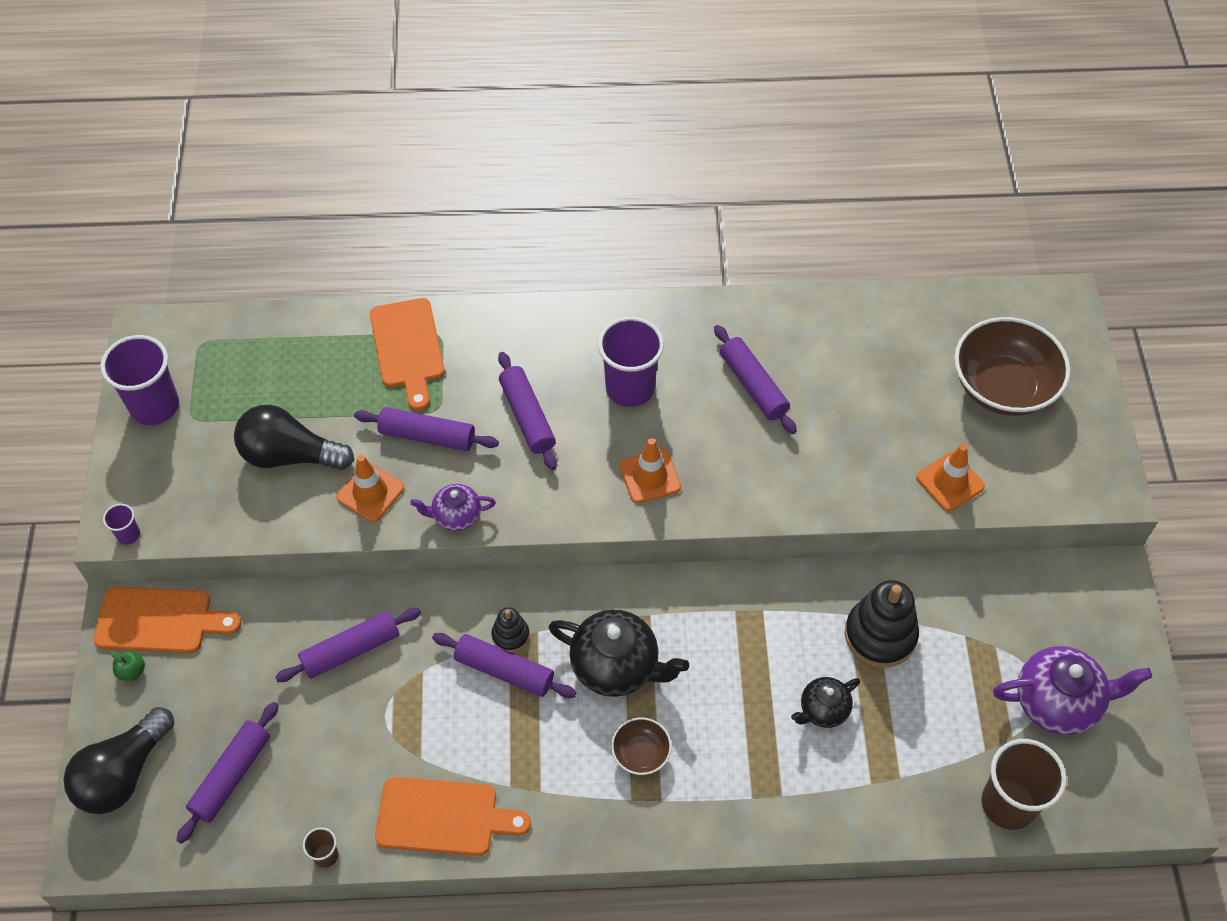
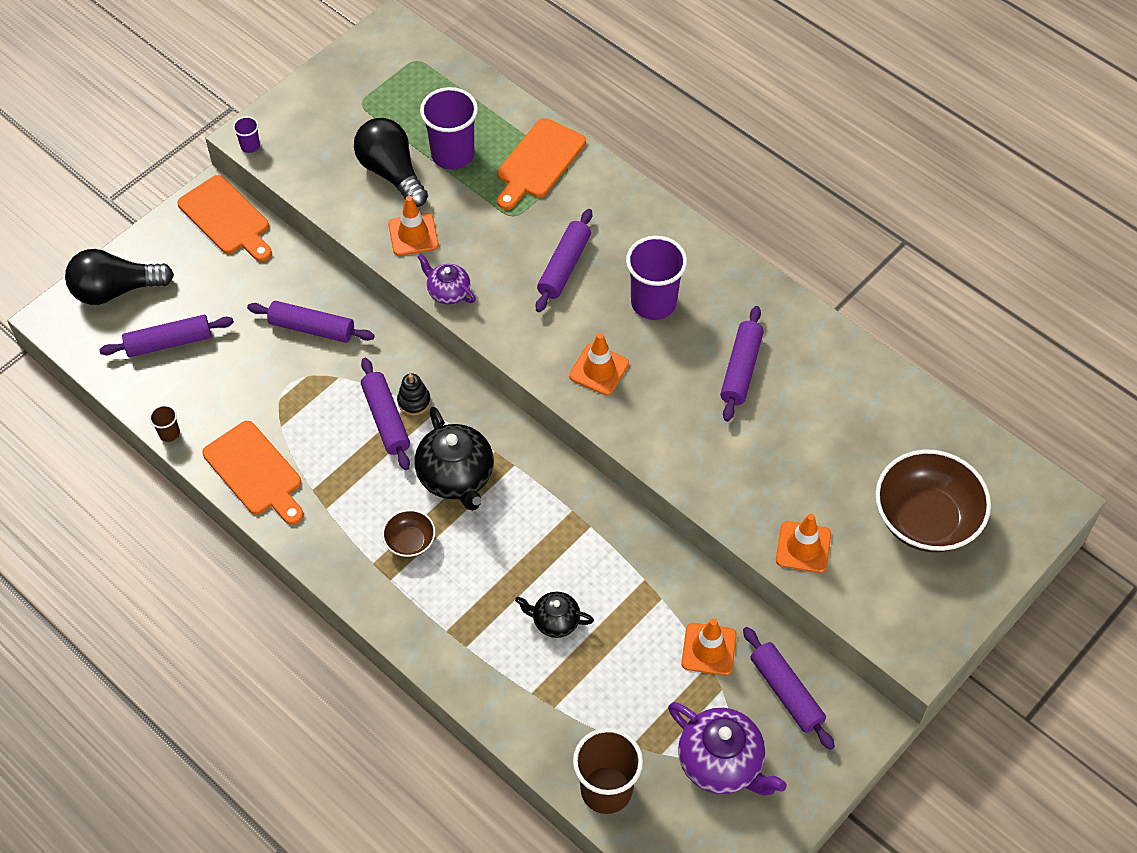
camera: 45 degrees right, 0 degrees up
(132, 671) = (181, 235): green apple -> none
(155, 406) = (347, 79): purple cup -> purple cup (452, 154)
(427, 436) = (487, 228): purple rolling pin -> purple rolling pin (786, 692)
(880, 635) = (650, 611): black stacking toy -> none
(952, 624) = (708, 649): none -> orange traffic cone

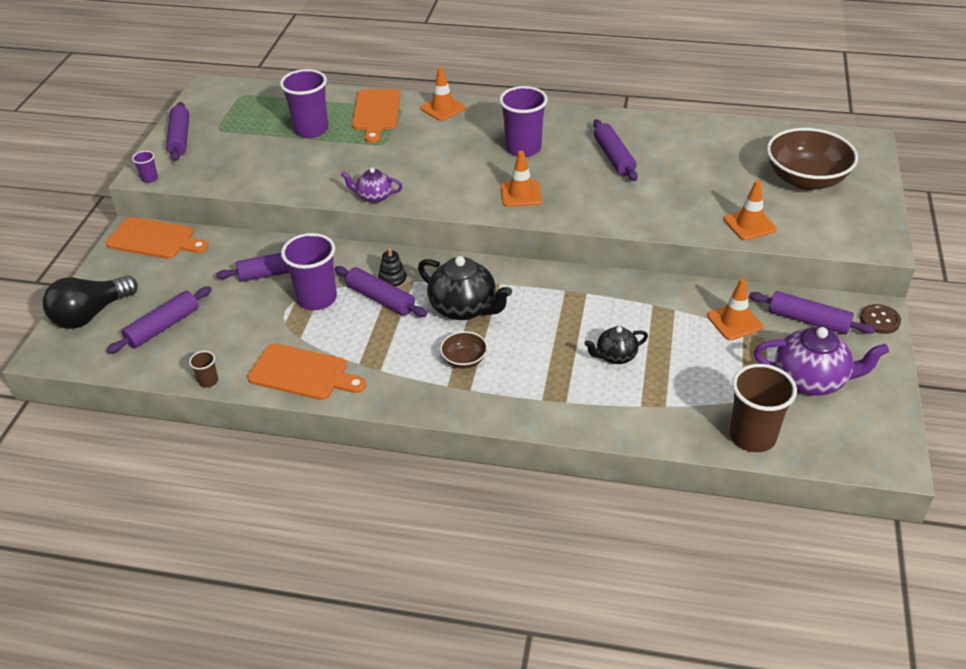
camera: 30 degrees left, 15 degrees down
(327, 385) = (317, 299): none -> purple cup
(391, 172) = (274, 154): black light bulb -> none
(413, 235) = (320, 178): orange traffic cone -> orange traffic cone (442, 108)
(564, 267) = (445, 154): purple rolling pin -> purple rolling pin (180, 138)
(862, 736) = (879, 320): none -> brown button

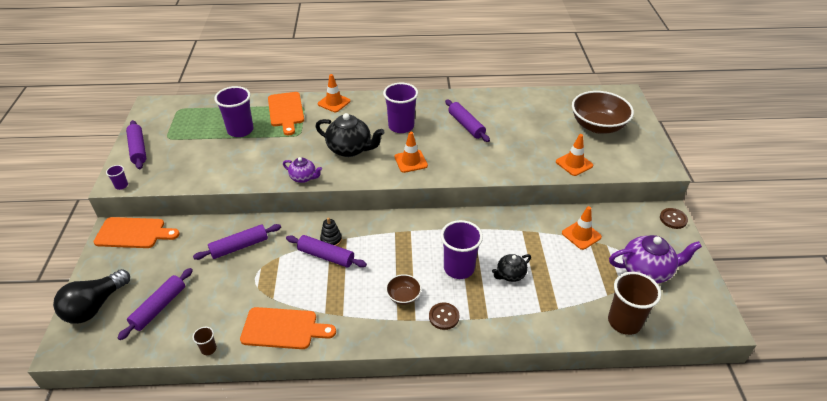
camera: 15 degrees left, 0 degrees up
(317, 299) = (277, 264): purple cup -> purple cup (459, 268)
(374, 197) = (303, 178): purple teapot -> purple teapot turned 150 degrees counterclockwise
(464, 308) = (391, 254): black teapot -> black teapot (350, 149)
(508, 392) = (444, 317): none -> brown button
(808, 320) = (628, 226): purple rolling pin -> none

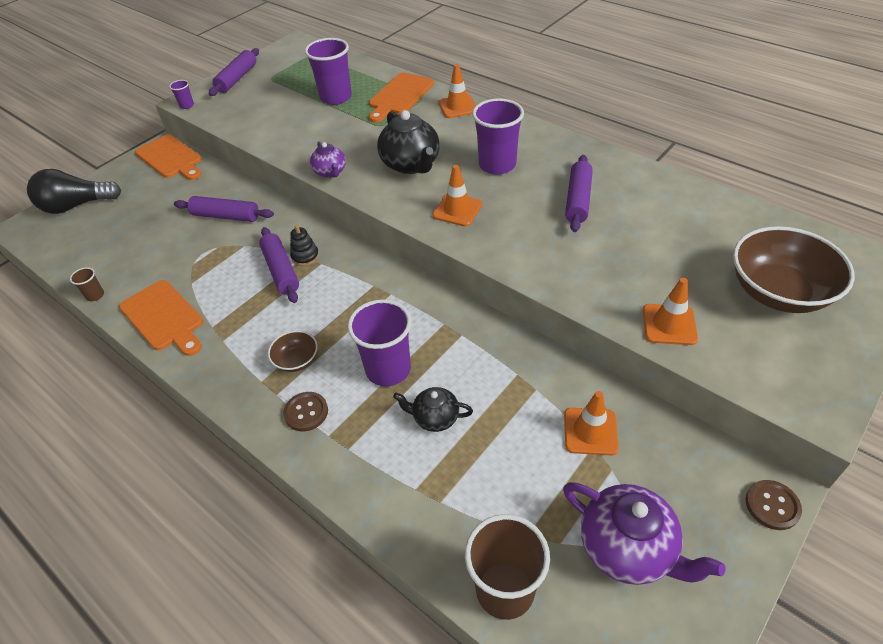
camera: 45 degrees right, 5 degrees up
(159, 307) = (110, 234): purple rolling pin -> none

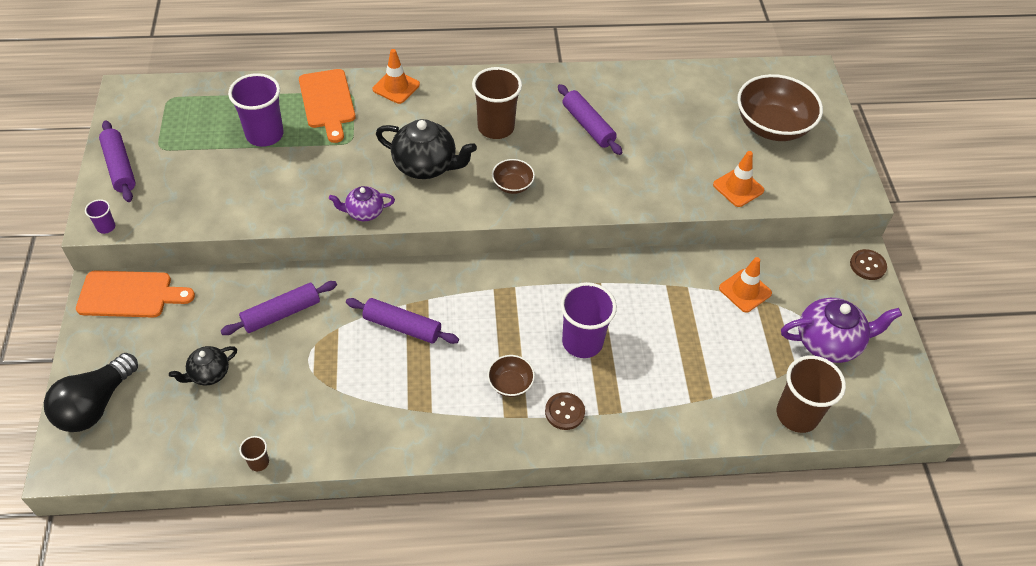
camera: 50 degrees left, 5 degrees up
(164, 317) = (354, 432): orange cutting board -> none
(305, 256) = (407, 302): black stacking toy -> none
(330, 172) = (364, 212): purple teapot -> purple teapot turned 150 degrees clockwise
(435, 418) = (650, 351): black teapot -> black teapot (209, 374)
(457, 210) = (512, 185): orange traffic cone -> brown bowl
(497, 165) = (496, 127): purple cup -> brown cup

